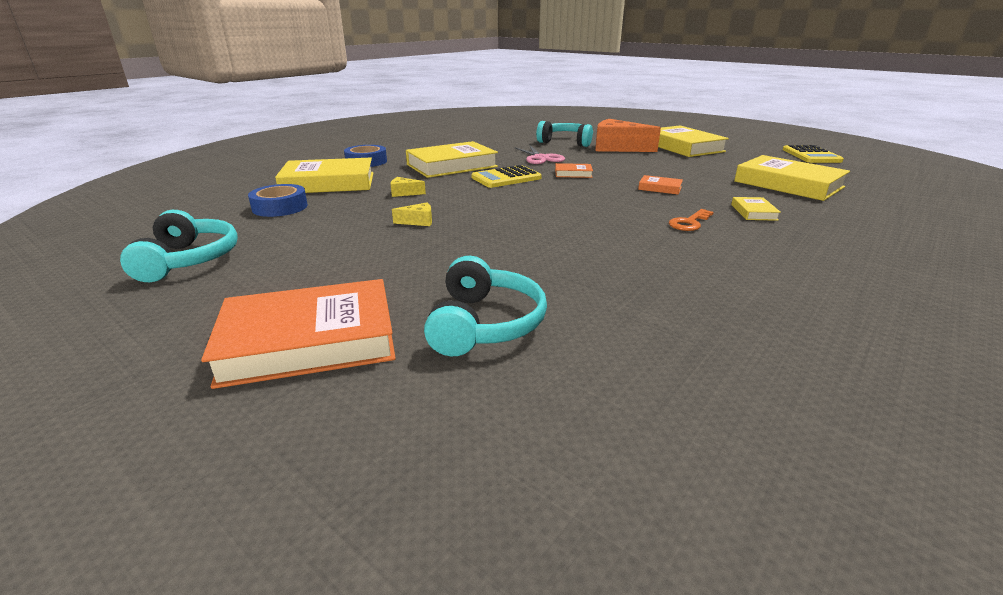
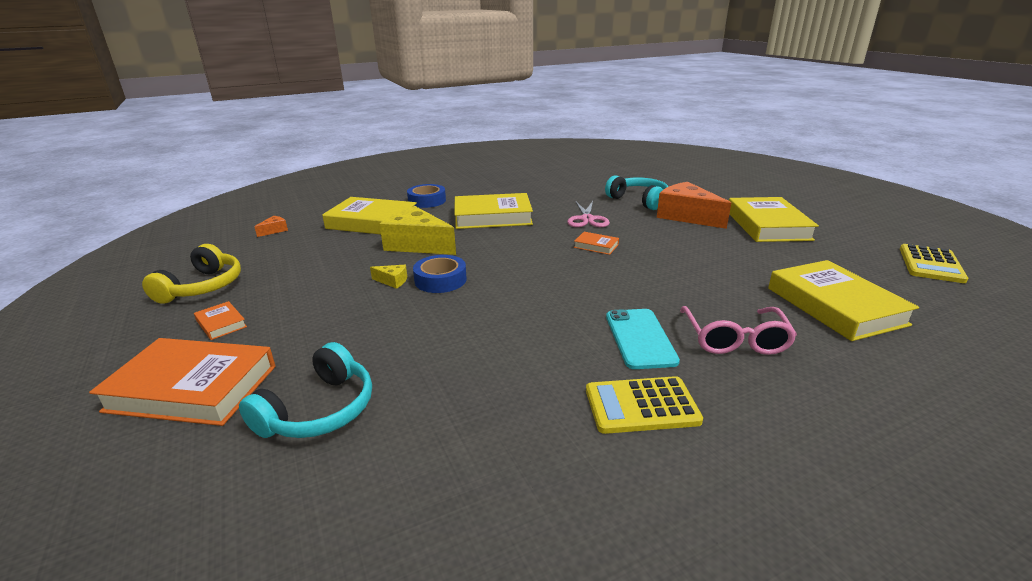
camera: 25 degrees right, 0 degrees up
(189, 260) = (203, 287): turquoise headphones -> yellow headphones
(215, 203) = (274, 230): none -> orange cheese
(280, 207) = (311, 244): blue tape -> blue tape (440, 280)
(404, 193) = (417, 245): yellow cheese -> yellow cheese, size x2.37
(506, 178) = (524, 241): yellow calculator -> yellow calculator (641, 406)
(660, 188) = (666, 282): orange book -> orange book (221, 324)
(689, 223) = (640, 338): orange key -> turquoise phone
(753, 212) = (734, 339): yellow book -> pink glasses

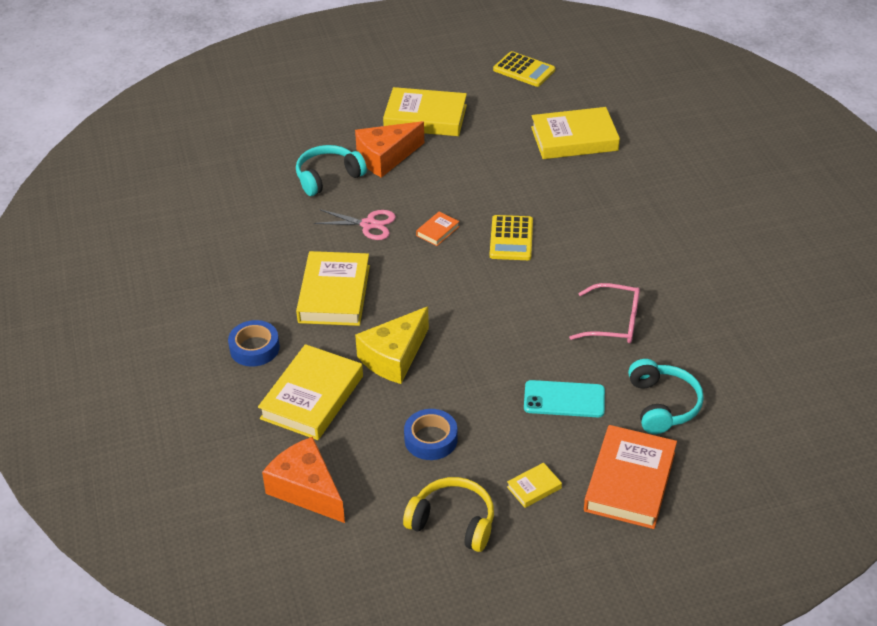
camera: 80 degrees left, 15 degrees up
(221, 324) = (534, 487): orange book -> yellow book
(274, 230) = (306, 489): orange cheese -> orange cheese, size x2.37
(319, 410) = (663, 405): turquoise headphones -> turquoise headphones turned 45 degrees clockwise
(392, 281) = (476, 374): yellow cheese -> none
(440, 280) = (482, 341): blue tape -> blue tape (431, 439)
(640, 338) = (599, 240): turquoise phone -> turquoise phone (564, 399)
(641, 406) = (672, 257): yellow calculator -> yellow calculator (511, 238)
(734, 339) = (608, 198): pink glasses -> pink glasses (614, 322)

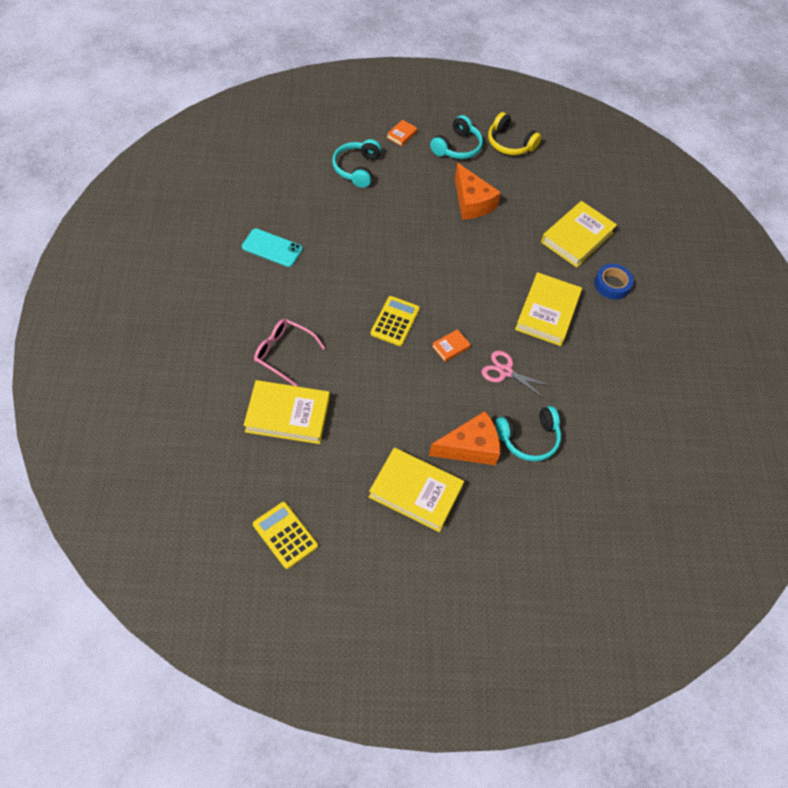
camera: 170 degrees left, 15 degrees up
(306, 489) = (589, 183): orange cheese -> orange cheese (472, 202)
(394, 357) = (516, 249): yellow cheese -> none
(431, 439) = (508, 190): blue tape -> none
(534, 487) = (457, 147): yellow book -> turquoise headphones
(564, 399) = (415, 189): turquoise phone -> turquoise phone (272, 248)
(614, 322) = (355, 229): pink glasses -> pink glasses (283, 353)
(629, 481) = (401, 135): orange book -> orange book, size x0.45

